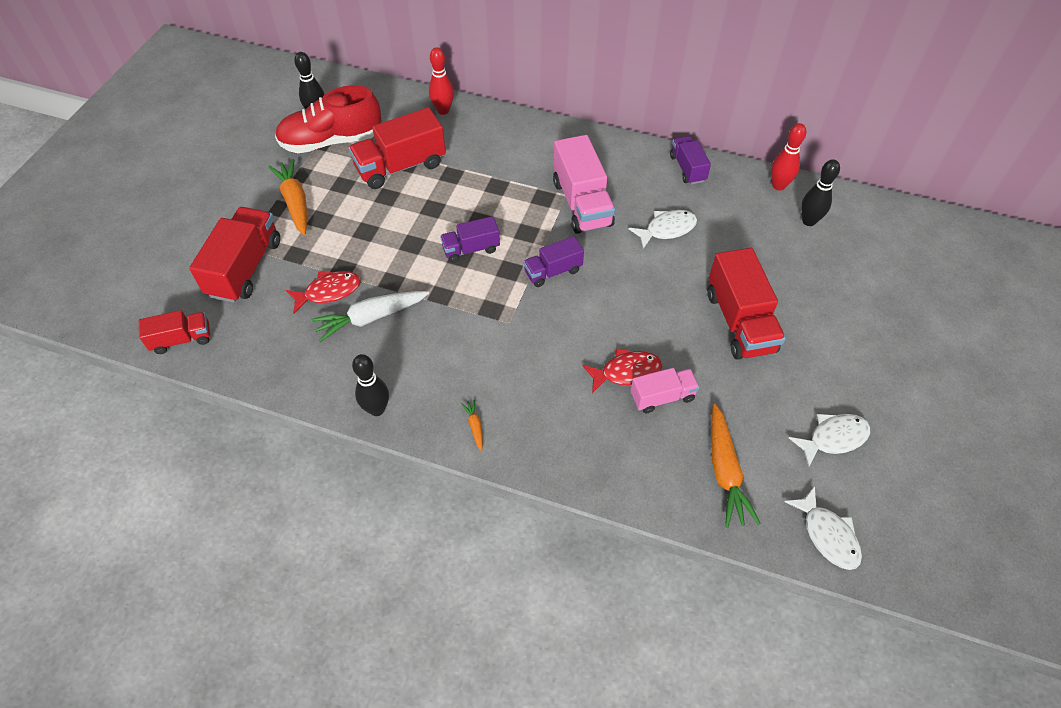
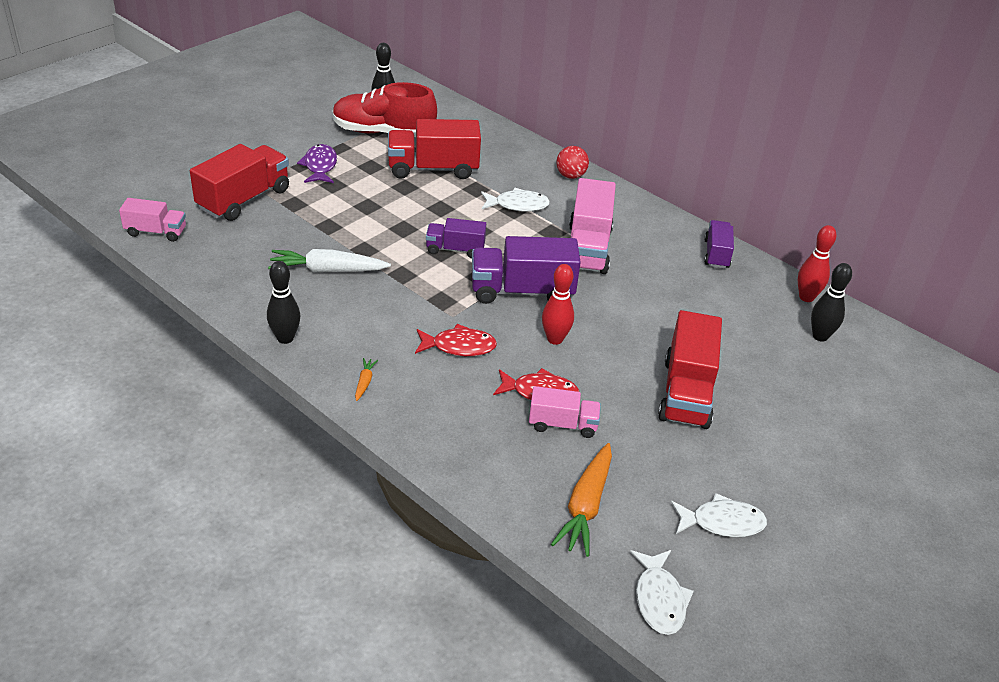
camera: 20 degrees right, 15 degrees down
(182, 339) = (156, 232): red truck -> pink truck
(295, 202) = (320, 166): orange carrot -> purple fish
(328, 292) = (303, 239): red fish -> red fish (459, 346)
(443, 110) = (502, 139): red bowling pin -> red bowling pin (555, 339)
(524, 129) = (570, 176): none -> red ball
(553, 271) = (522, 291): purple truck -> purple truck, size x1.72
(666, 229) = (660, 295): white fish -> white fish (517, 205)

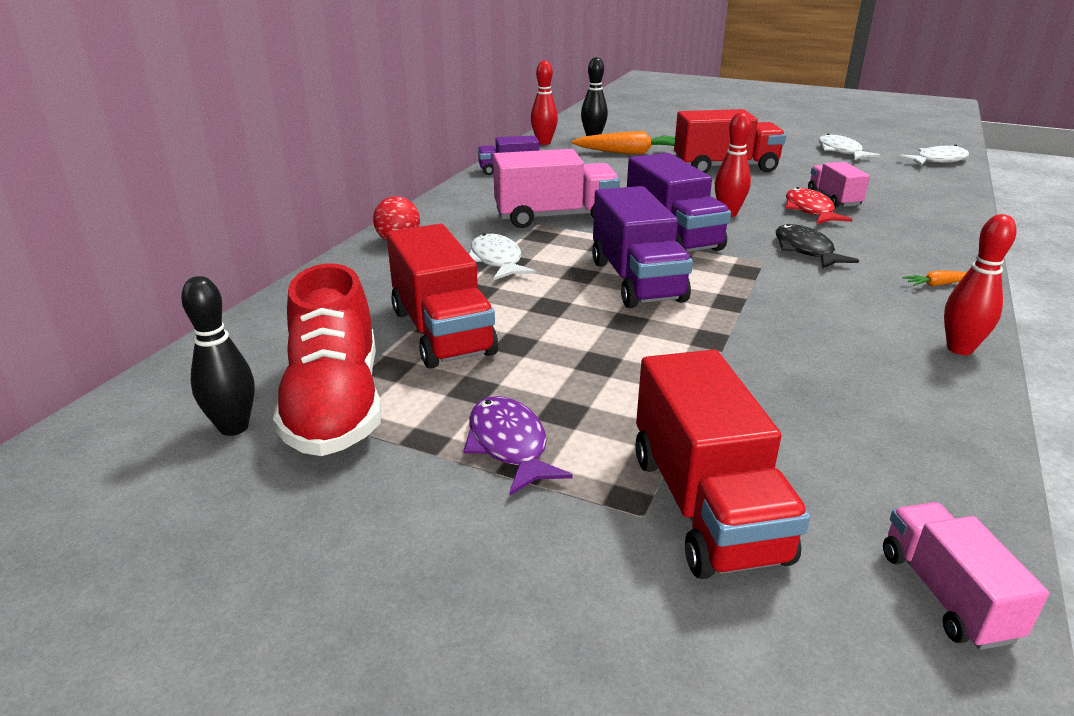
camera: 105 degrees left, 10 degrees down
(244, 199) = (705, 506): red truck -> red truck turned 120 degrees counterclockwise
(285, 338) = (959, 349): black bowling pin -> red bowling pin
(320, 166) = (509, 445): purple fish -> purple fish turned 90 degrees clockwise
(327, 270) = (791, 356): white carrot -> none
(455, 249) = (636, 281): purple truck -> purple truck, size x1.72
(459, 346) = (805, 250): red fish -> black fish
(585, 506) = (903, 184): orange carrot -> orange carrot (630, 153)

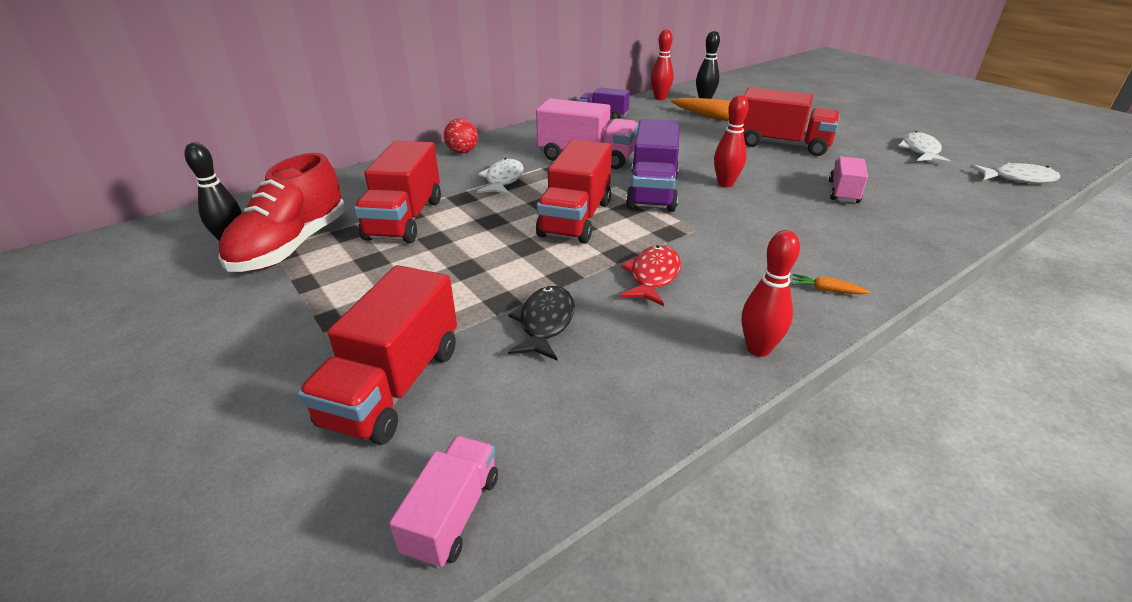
camera: 30 degrees right, 5 degrees up
(509, 445) = (342, 302): purple fish -> none
(636, 281) = (575, 218): purple truck -> red truck
(805, 250) = (747, 229): black fish -> black fish (545, 323)
(810, 210) = (804, 197): red fish -> red fish (653, 276)

